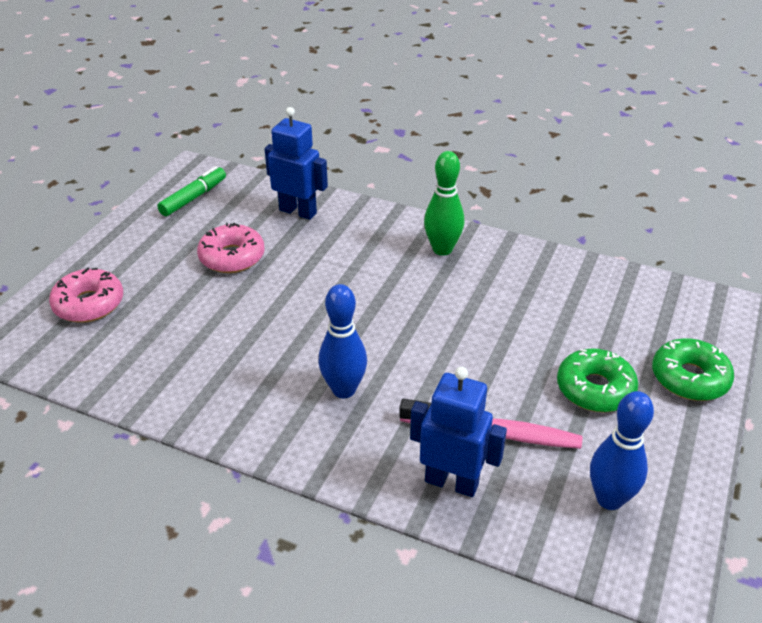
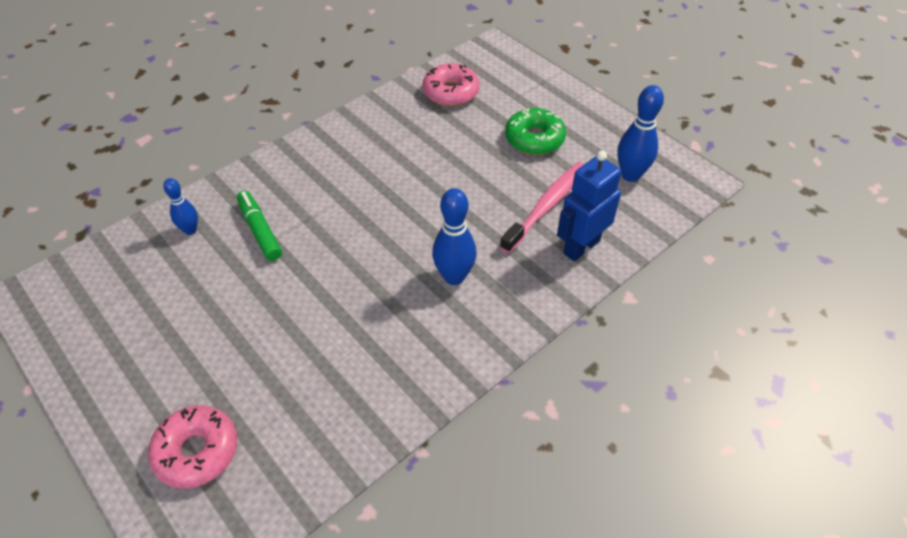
camera: 65 degrees left, 10 degrees up
(193, 198) = (86, 308): green marker -> green marker (260, 231)
(232, 257) = (219, 303): pink donut -> pink donut (451, 92)
(298, 211) = (190, 230): blue robot -> blue bowling pin
(442, 249) = (328, 155): green bowling pin -> none
(689, 378) = (549, 93): green donut -> none

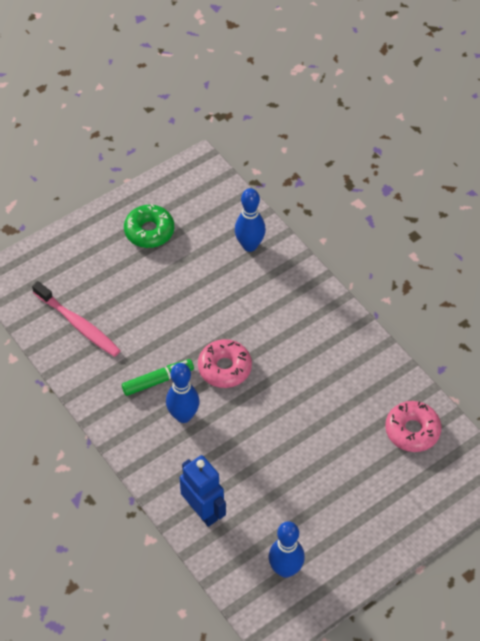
camera: 95 degrees right, 5 degrees up
(190, 230) = (249, 245): blue bowling pin -> blue bowling pin, size x1.63
(197, 451) = (66, 269): pink donut -> pink donut (224, 368)
(260, 231) = (244, 288): green marker -> green marker (158, 380)
(534, 139) = (340, 495): green donut -> green donut (149, 231)
(546, 206) = (252, 492): pink toothbrush -> pink toothbrush (78, 324)

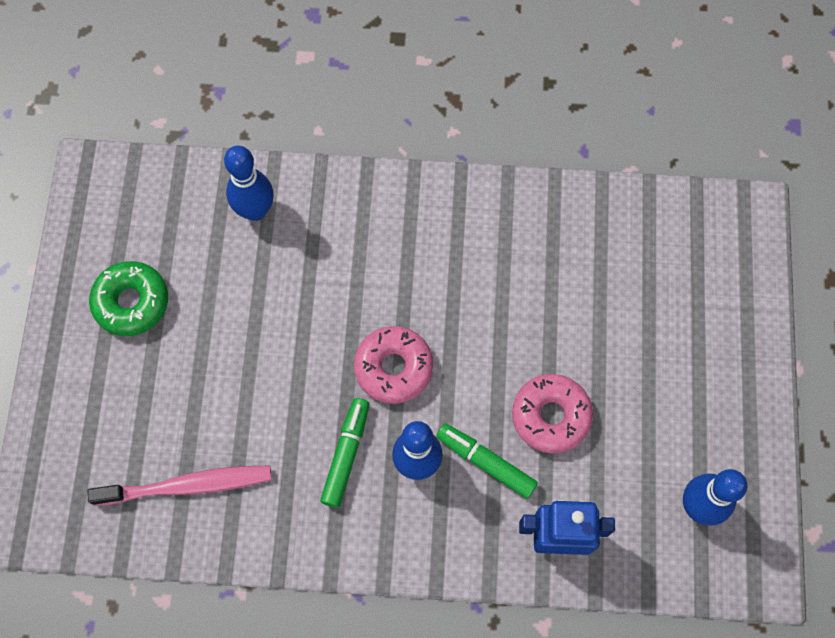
camera: 50 degrees left, 15 degrees up
(213, 447) = (486, 462): none -> green marker
(412, 430) = (635, 241): pink donut -> pink donut (551, 416)

